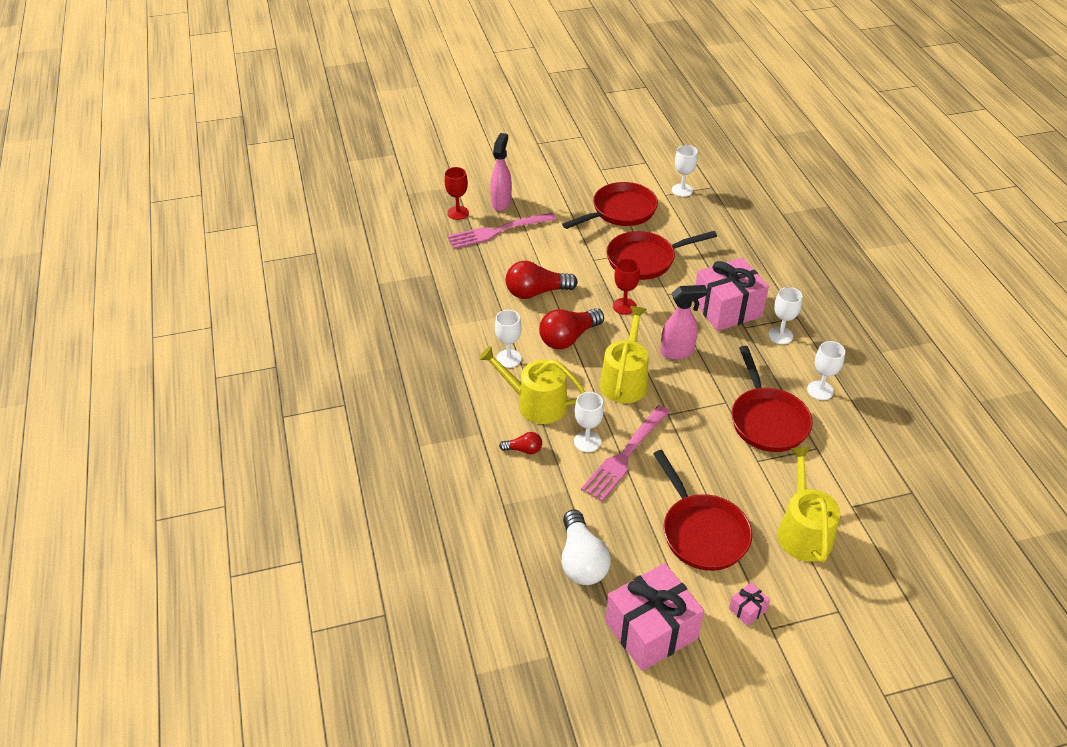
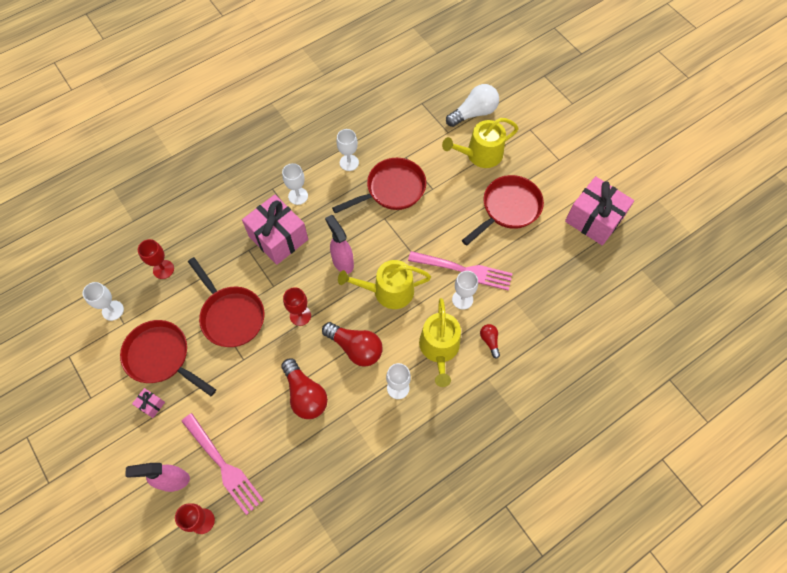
camera: 110 degrees left, 20 degrees up
(582, 560) = (565, 272): white light bulb -> white light bulb (474, 113)
(716, 225) = (163, 269): none -> red goblet
(747, 609) = (553, 173): pink gift -> pink gift (151, 405)

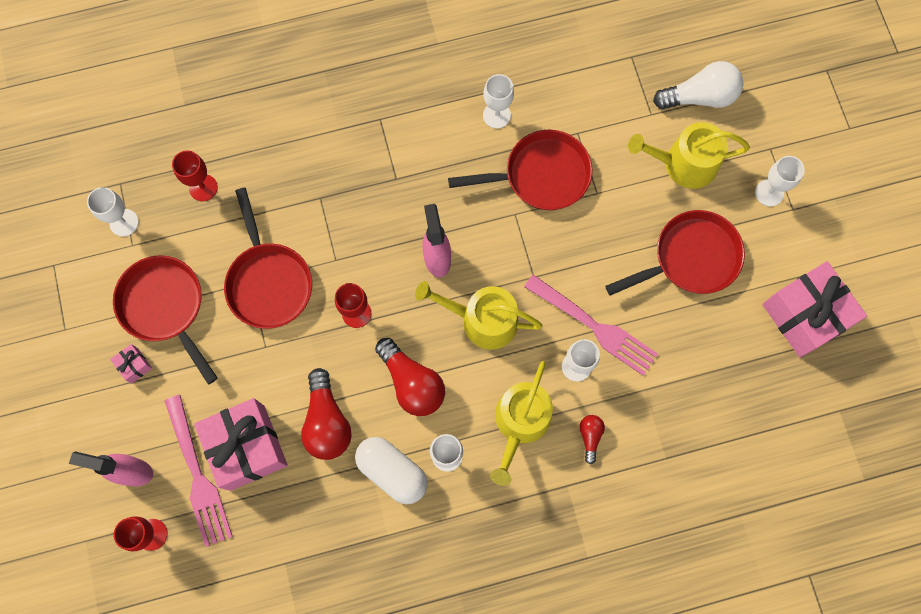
camera: 20 degrees right, 10 degrees up
(278, 238) = (364, 194): pink gift -> pink gift (247, 447)
(298, 196) = (410, 142): white goblet -> white goblet (769, 193)
(364, 412) = (392, 471): none -> white capsule

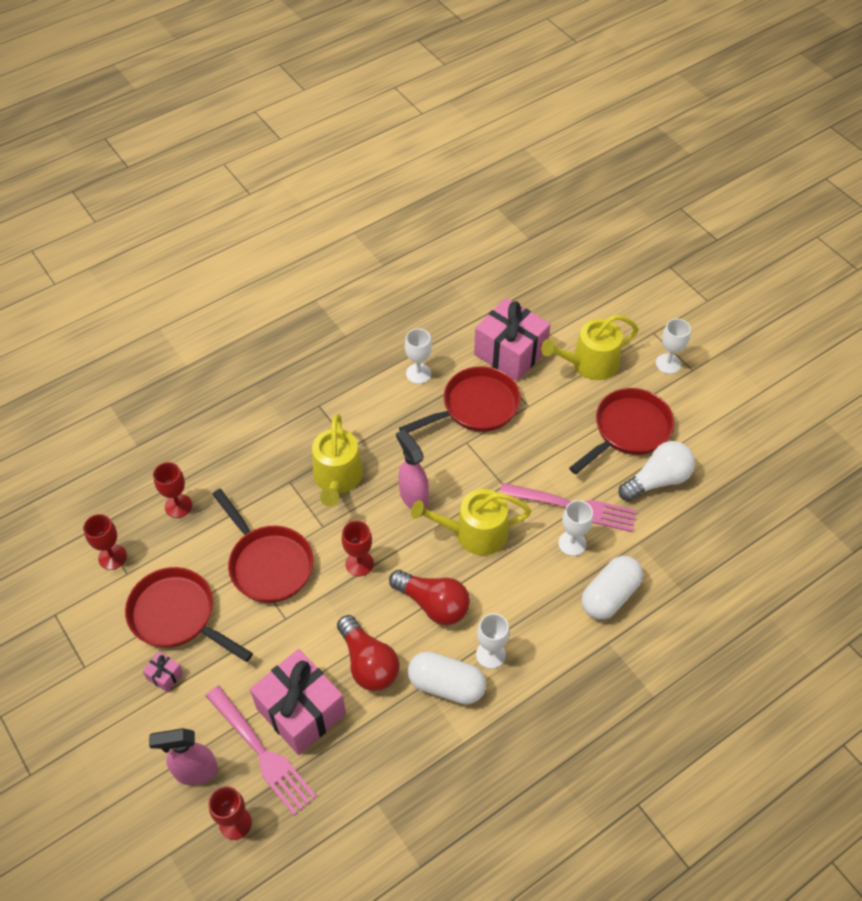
camera: 20 degrees left, 20 degrees down
(124, 222) = (112, 557): white goblet -> red goblet
(520, 423) = (543, 605): yellow watering can -> yellow watering can (337, 478)
(590, 436) = (609, 595): red light bulb -> white capsule
(700, 97) = (579, 313): white light bulb -> white light bulb (657, 480)
(804, 316) = (741, 444): pink gift -> pink gift (510, 352)

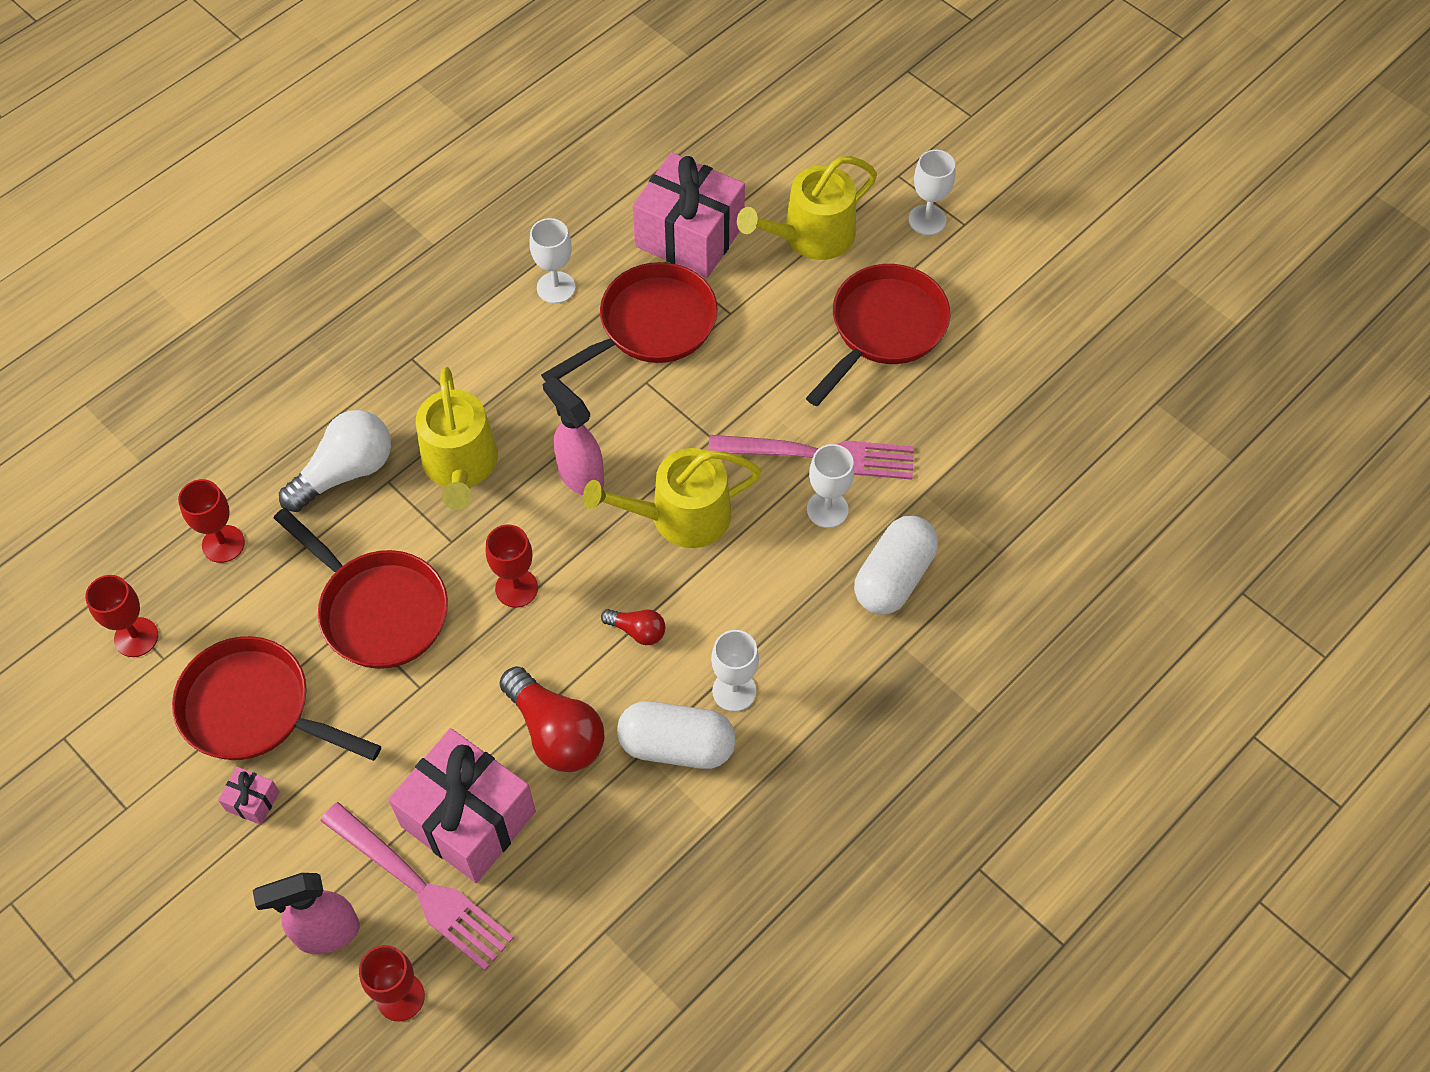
camera: 10 degrees left, 5 degrees up
(433, 604) = (637, 631): red light bulb -> red light bulb, size x0.51
(657, 480) = (937, 397): white light bulb -> white light bulb (345, 472)

